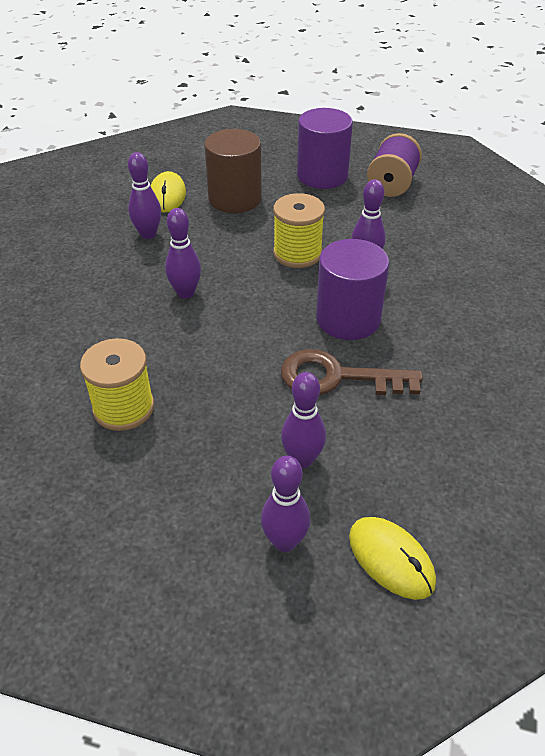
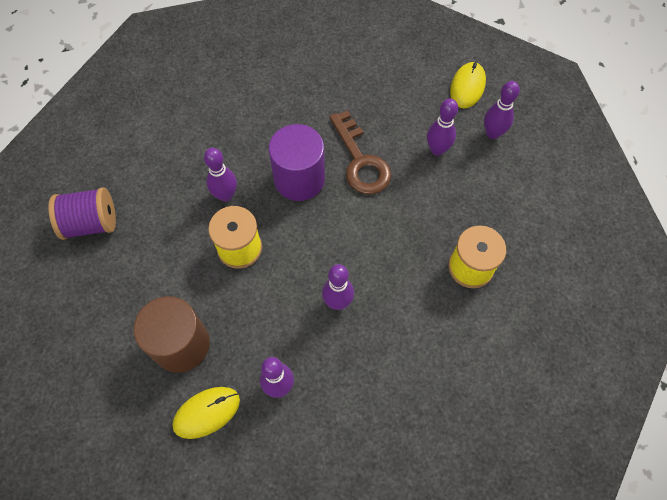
camera: 120 degrees left, 20 degrees up
(322, 175) = (101, 288): purple cylinder -> none

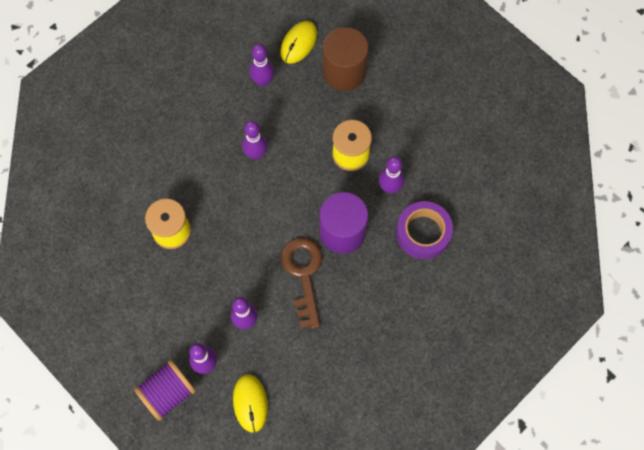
camera: 150 degrees right, 5 degrees up
(91, 223) = (471, 114): purple spool -> purple spool (168, 393)
(226, 140) = (423, 233): none -> purple tape
(360, 161) = (303, 274): brown key -> brown key turned 45 degrees clockwise

